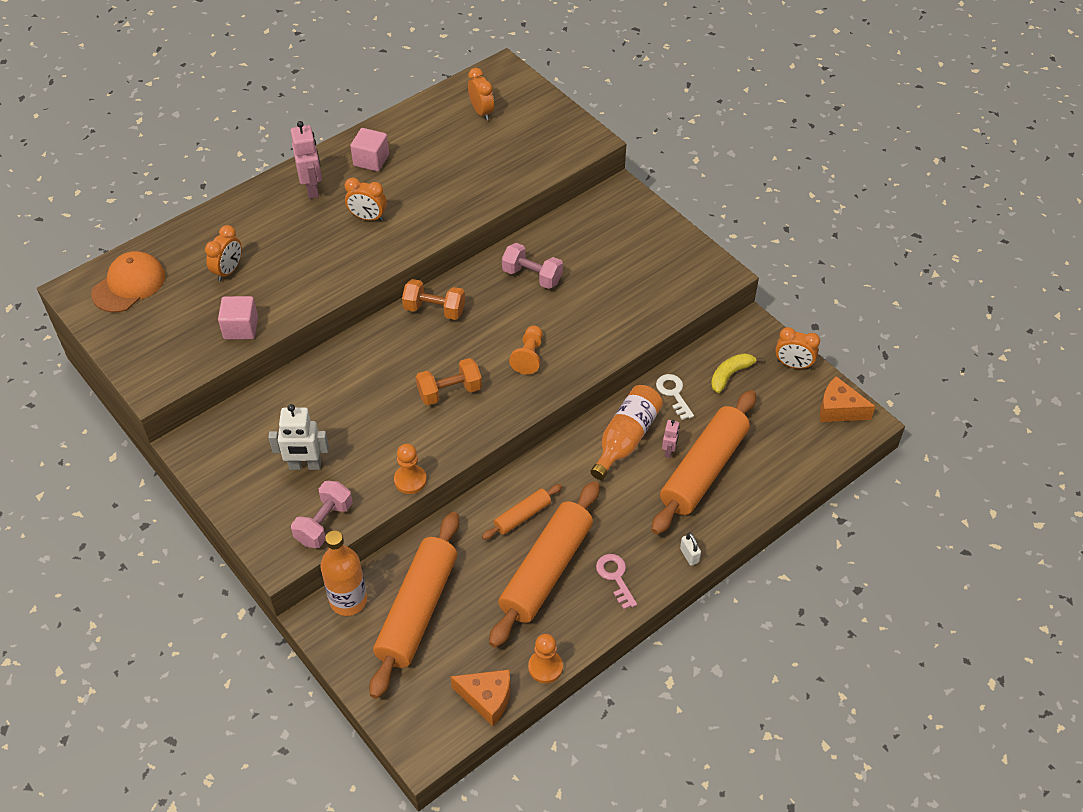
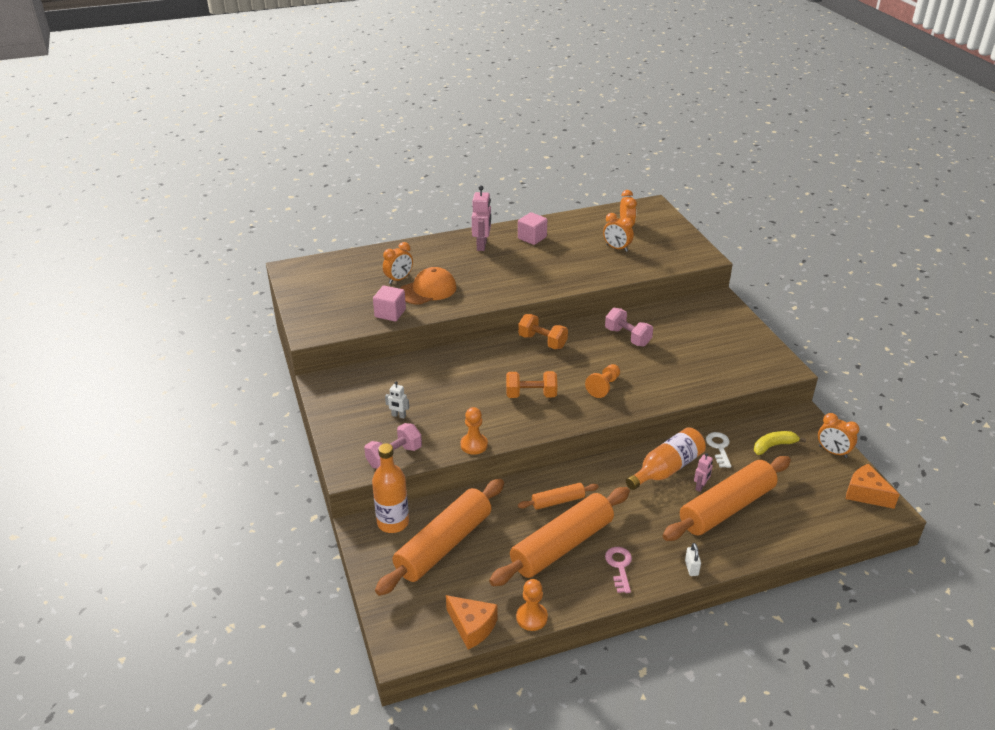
camera: 20 degrees right, 15 degrees down
(129, 285) = (327, 273): orange cap -> orange cap (428, 290)
(305, 465) = (398, 416): white robot -> white robot, size x0.54
(368, 218) = (514, 269): orange clock -> orange clock (617, 248)

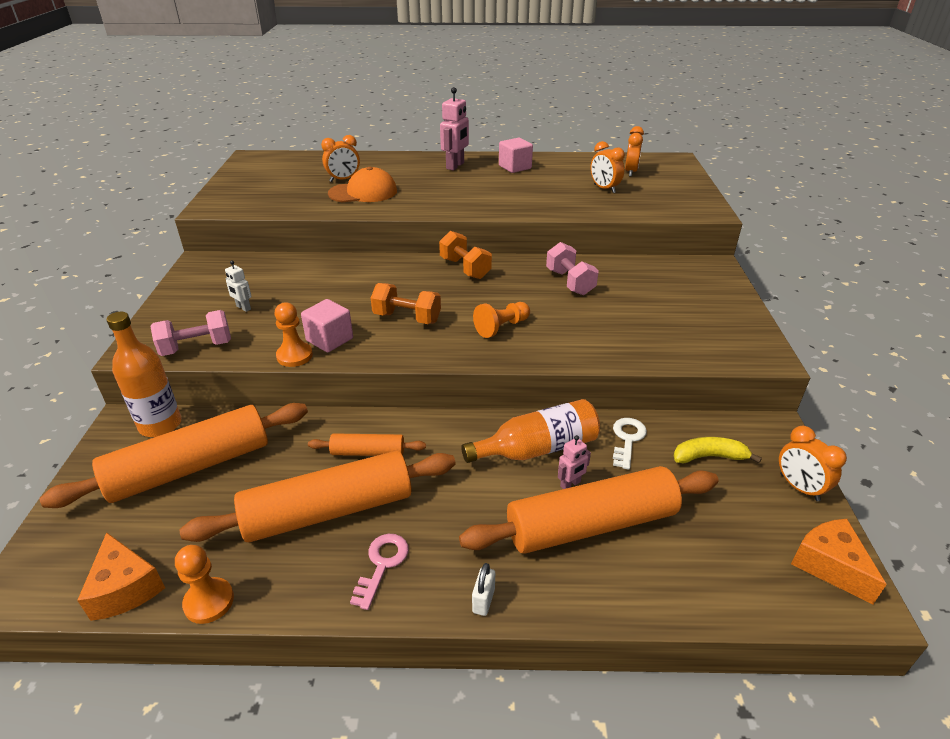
camera: 20 degrees right, 0 degrees up
(390, 313) = (304, 205): pink cube -> pink cube (329, 339)

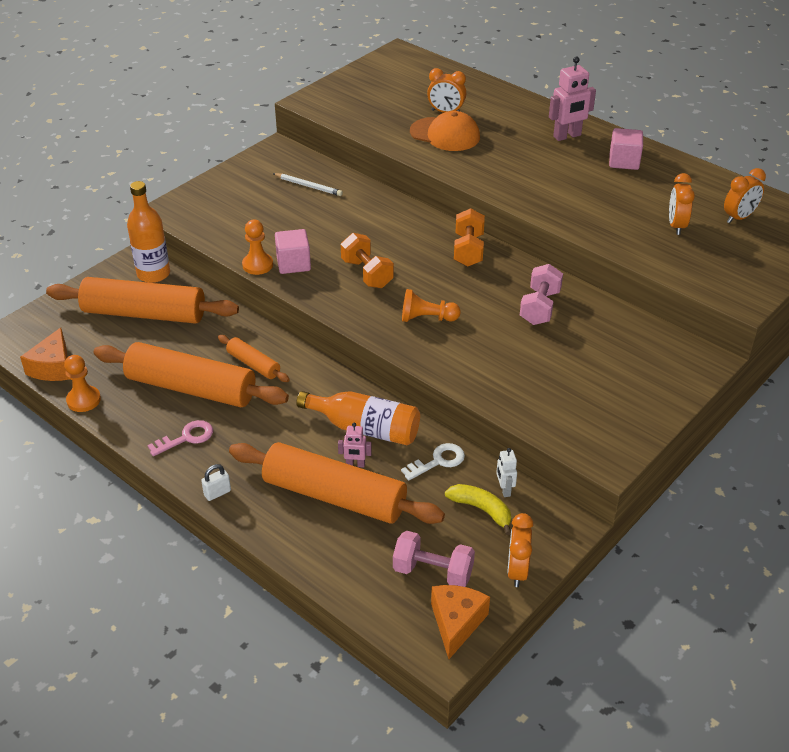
camera: 40 degrees right, 5 degrees up
(197, 347) = (205, 226): pink dumbbell -> pink dumbbell (433, 572)
(243, 308) = (265, 207): white robot -> white robot (504, 490)
(267, 277) = (308, 186): none -> white pencil

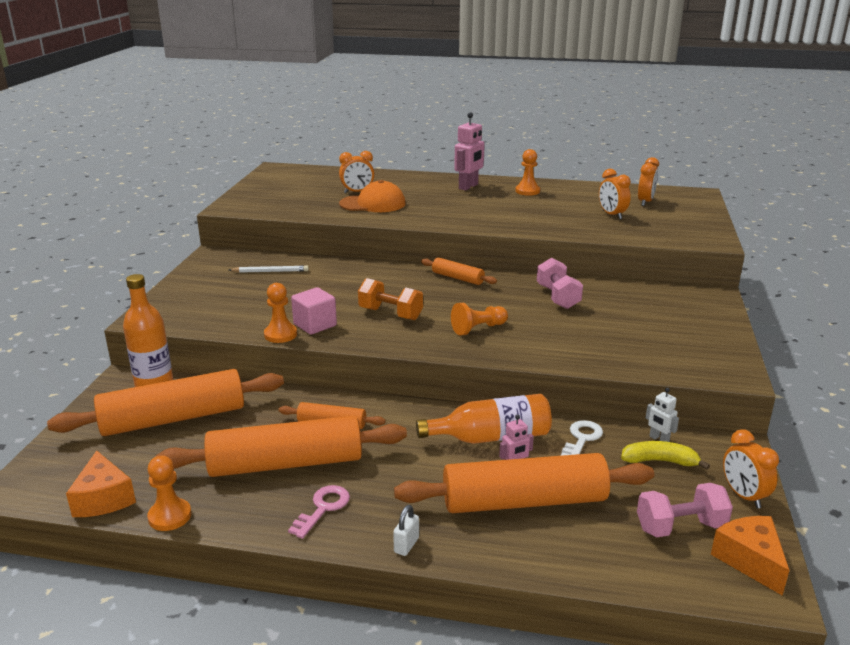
camera: 30 degrees left, 15 degrees down
(468, 250) = (458, 278): orange dumbbell -> orange rolling pin
(624, 161) = (527, 191): pink cube -> orange pawn

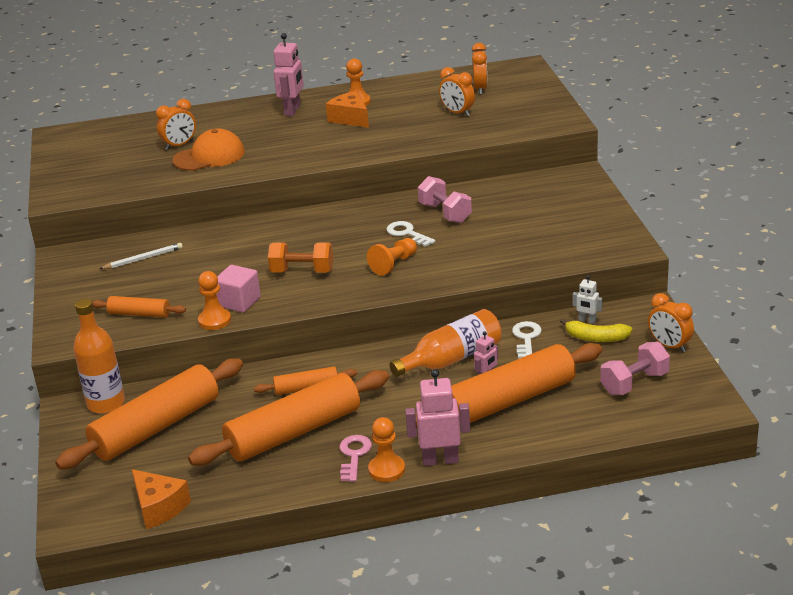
camera: 20 degrees left, 5 degrees up
(170, 516) = (231, 501): orange pawn -> orange pawn (386, 470)
(406, 545) = (440, 460): white padlock -> pink robot
(458, 278) = (338, 217): orange rolling pin -> orange rolling pin (139, 314)
(510, 306) = (407, 233): none -> white key
(659, 461) = (596, 338): yellow banana -> yellow banana turned 150 degrees counterclockwise
(750, 560) = (692, 391): orange cheese -> orange cheese (350, 118)

